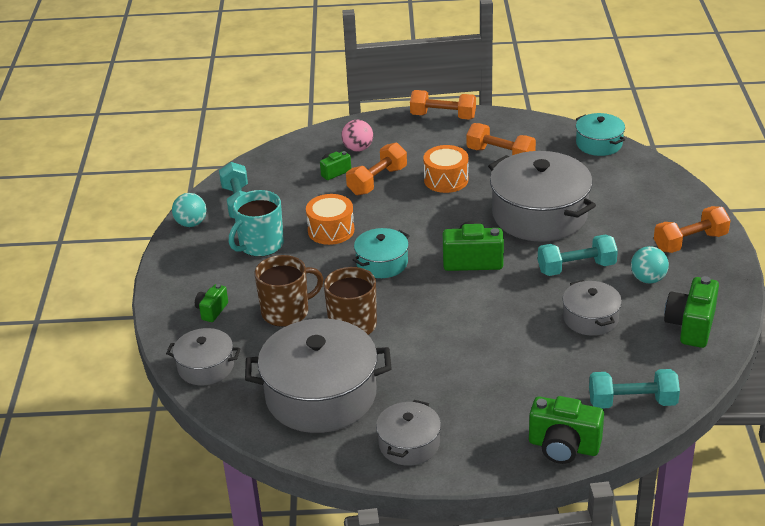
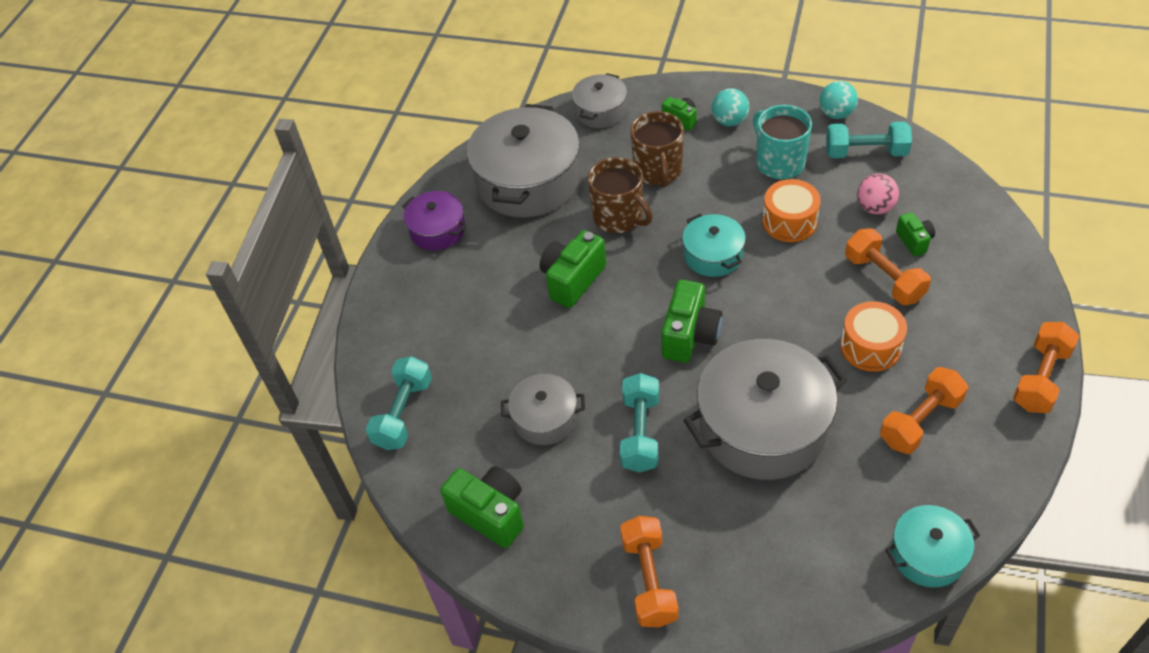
camera: 110 degrees right, 15 degrees up
(358, 149) = (966, 271): pink ball -> pink ball (875, 207)
(409, 444) = (437, 230): grey pot -> purple pot
(563, 447) = (376, 339): green camera -> green camera (572, 280)
(648, 279) = (591, 501): turquoise ball -> turquoise ball (729, 121)

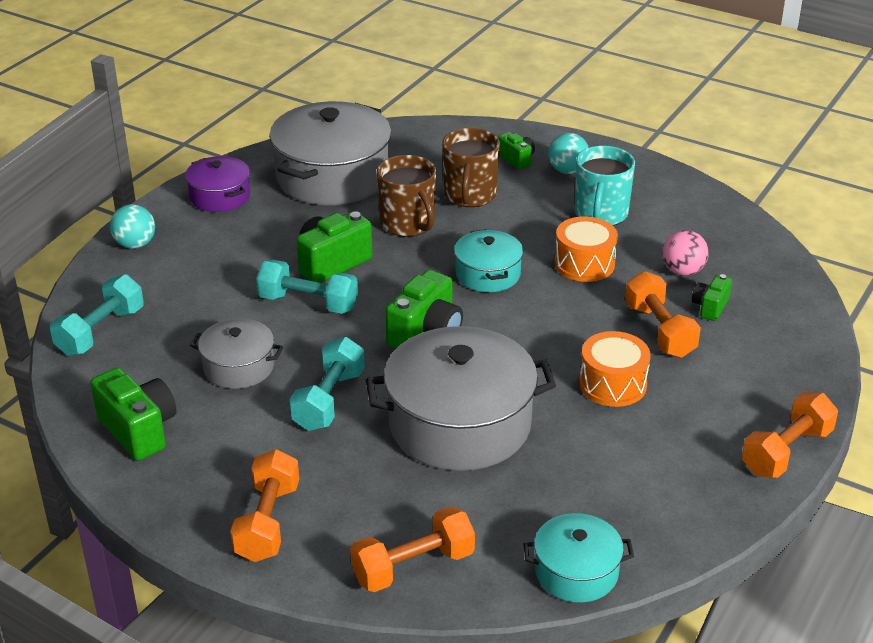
camera: 10 degrees right, 15 degrees down
(600, 111) = (438, 137): grey pot -> none
(779, 162) = (600, 214): turquoise mug -> turquoise mug turned 150 degrees counterclockwise
(836, 114) = (684, 187): turquoise ball -> turquoise ball (135, 244)
(865, 152) = (698, 224): turquoise dumbbell -> turquoise dumbbell (308, 303)
(914, 241) = (710, 307): green camera -> green camera turned 150 degrees counterclockwise
(920, 421) = (632, 458): orange dumbbell -> orange dumbbell (413, 566)

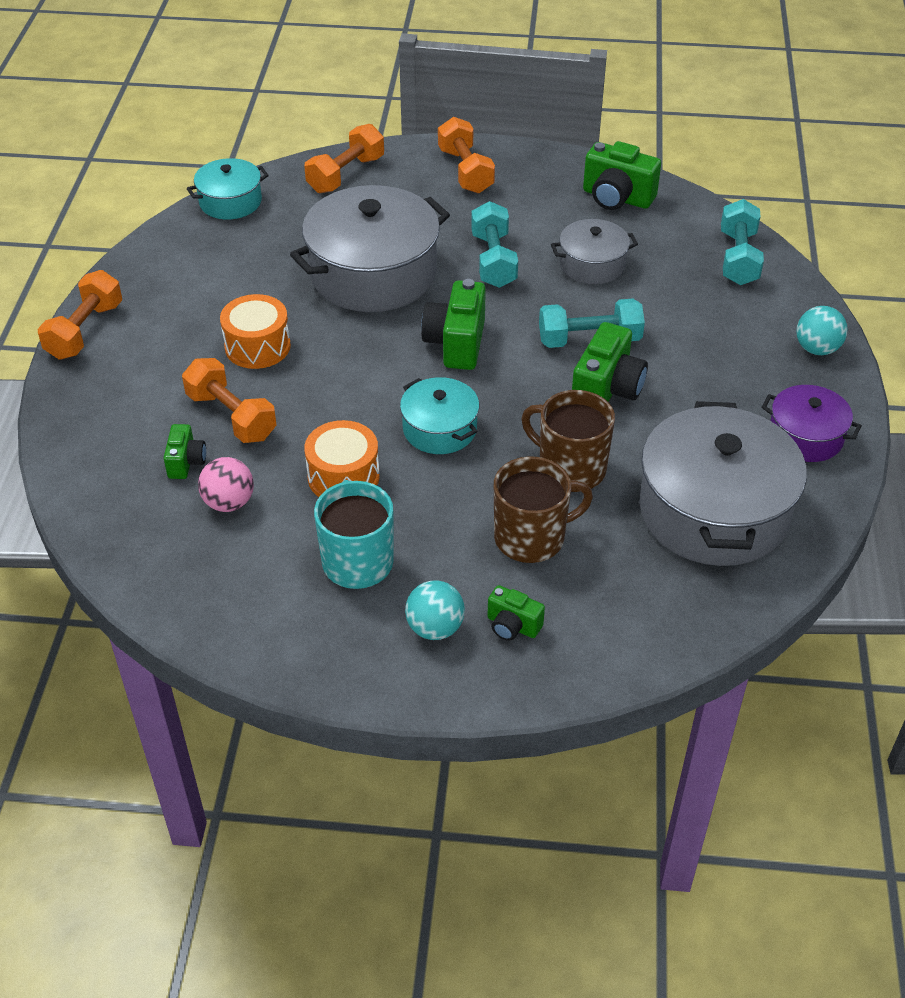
camera: 155 degrees right, 10 degrees up
(469, 195) = (531, 537): brown mug -> brown mug turned 90 degrees clockwise

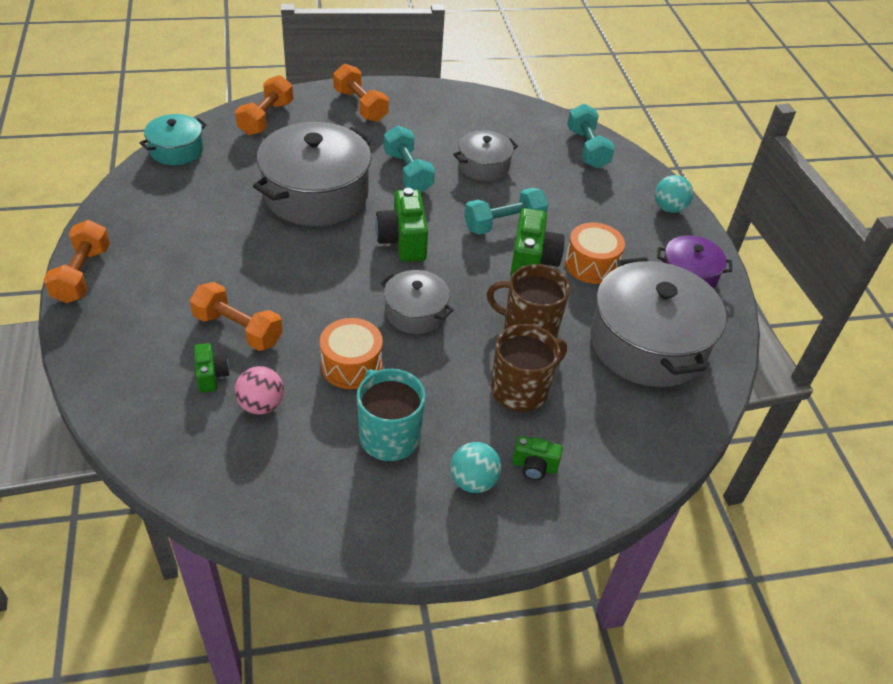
camera: 20 degrees left, 0 degrees up
(257, 346) = (240, 266): orange drum -> orange drum (591, 265)
(440, 429) = (415, 312): turquoise pot -> grey pot
(617, 198) = (482, 114): green camera -> none

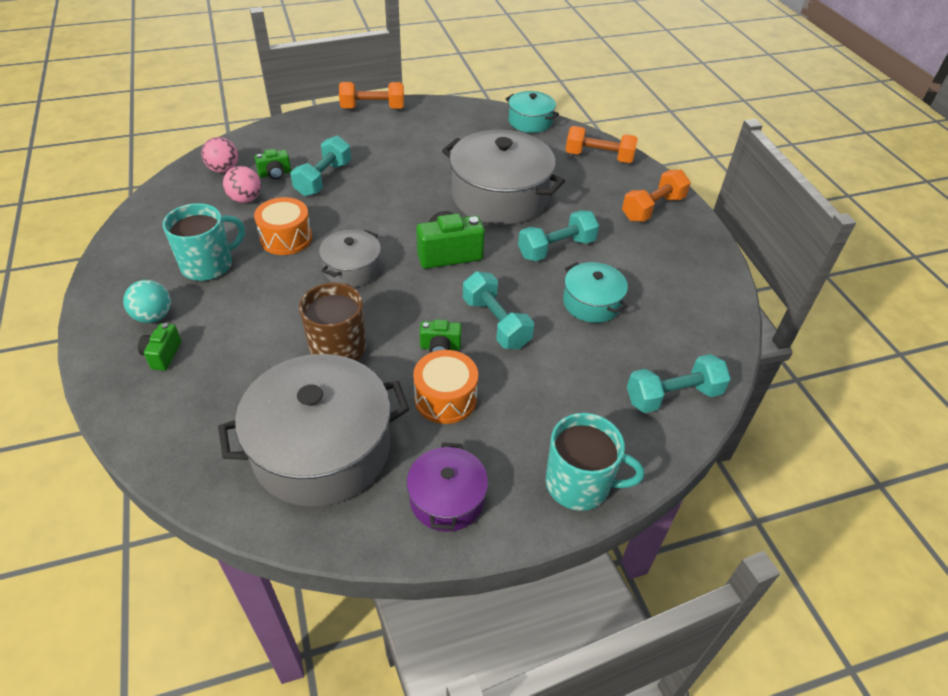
camera: 85 degrees right, 0 degrees up
(181, 431) = (224, 169): none -> pink ball
(238, 329) = (323, 179): orange dumbbell -> turquoise dumbbell
(484, 166) = (592, 303): grey pot -> turquoise pot
(521, 389) = (255, 343): brown mug -> none
(532, 261) = (440, 347): green camera -> green camera, size x0.56
(669, 208) = (579, 484): turquoise ball -> turquoise mug

